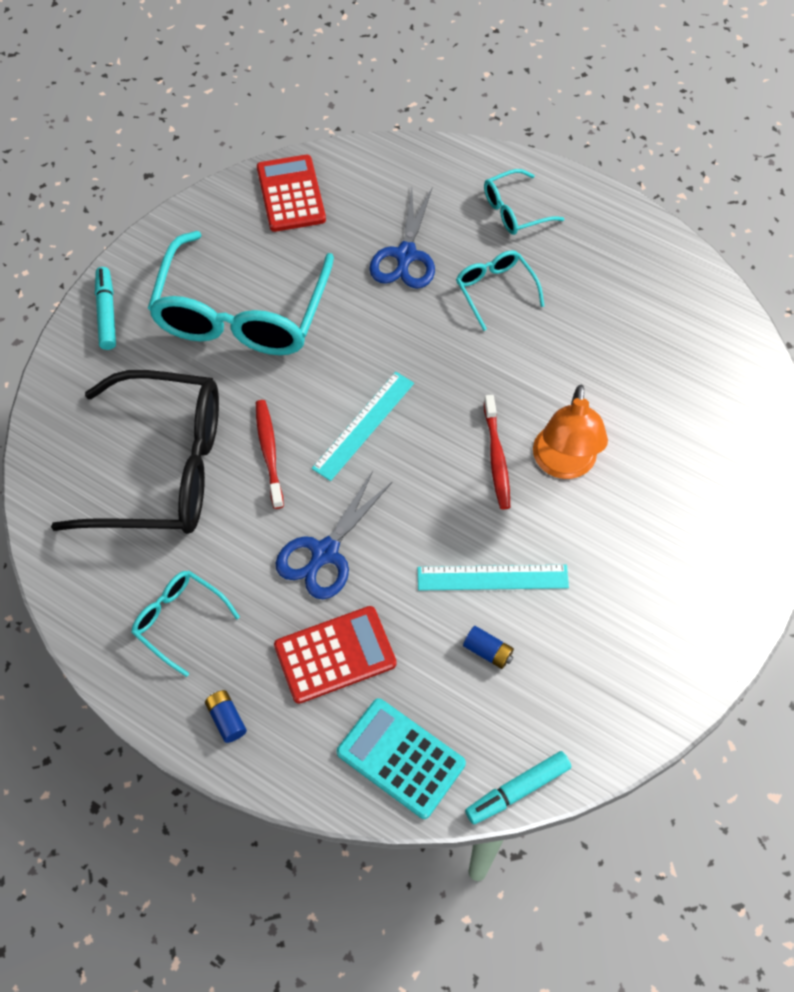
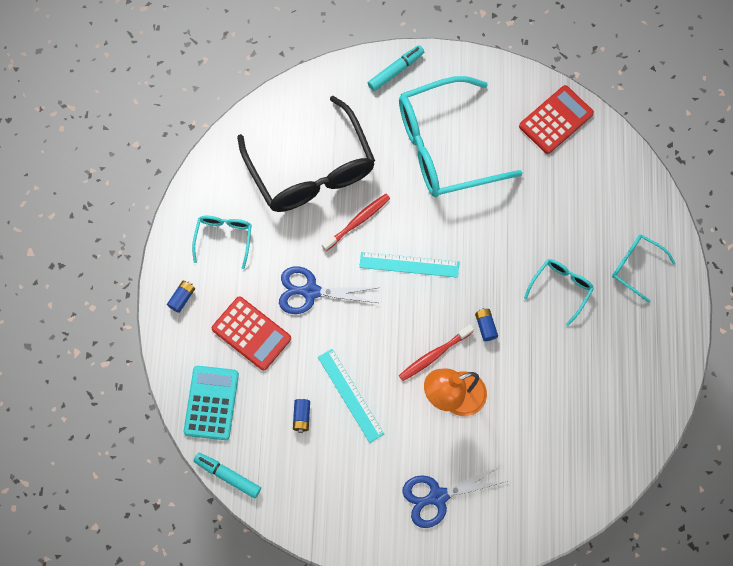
camera: 60 degrees right, 10 degrees up
(405, 256) = (552, 218): blue scissors -> blue scissors (437, 497)
(494, 386) = (485, 326): none -> blue battery

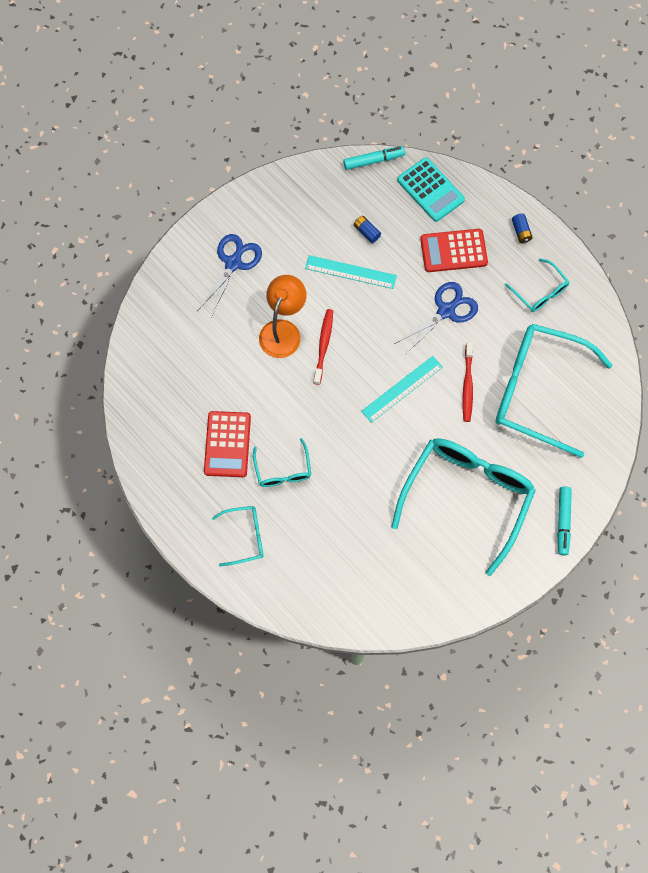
camera: 135 degrees right, 0 degrees up
(311, 170) = (537, 391): black glasses -> turquoise glasses
(485, 326) = (309, 395): blue battery -> none
(556, 120) = (409, 597): red calculator -> red calculator (227, 444)

